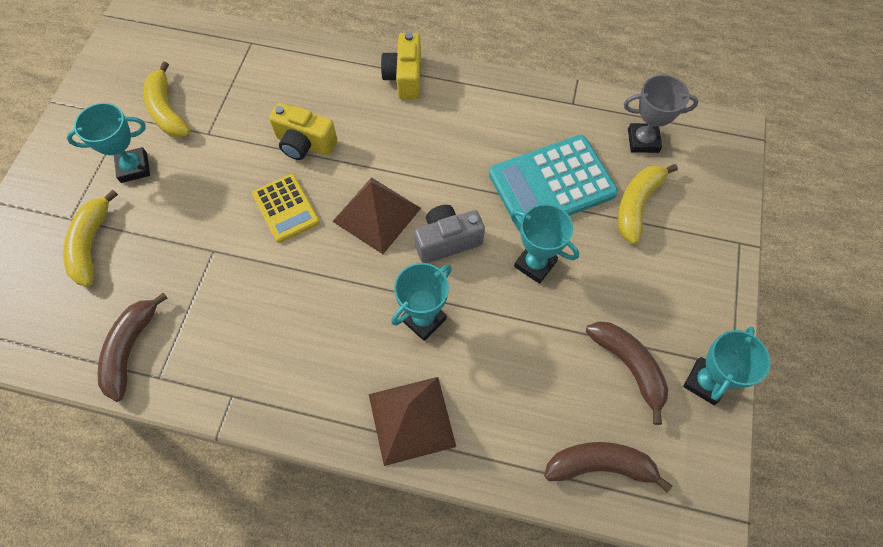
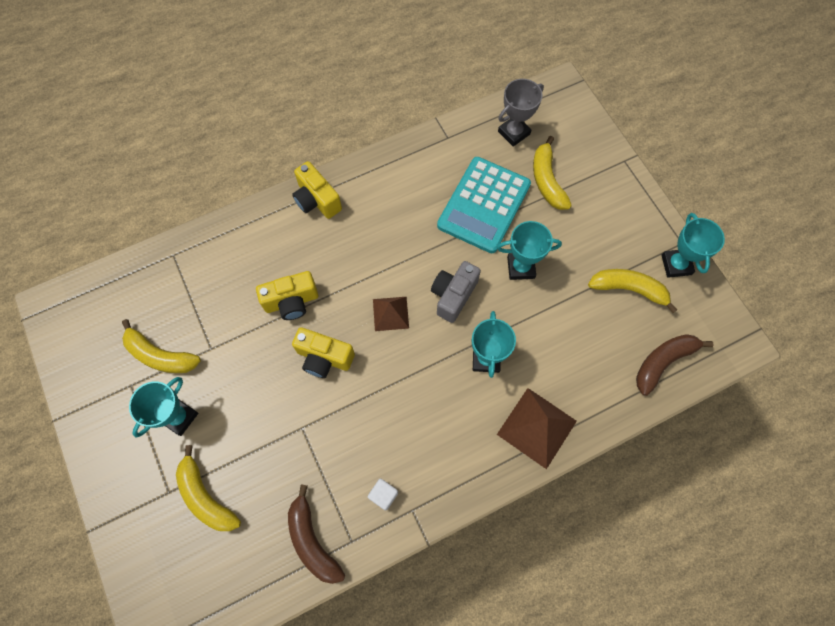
camera: 40 degrees left, 5 degrees up
(221, 362) = (383, 495): none -> white cube
(286, 208) = (324, 358): yellow calculator -> yellow camera
(376, 214) = (390, 313): brown pyramid -> brown pyramid, size x0.62
(629, 366) = (628, 289): brown banana -> yellow banana

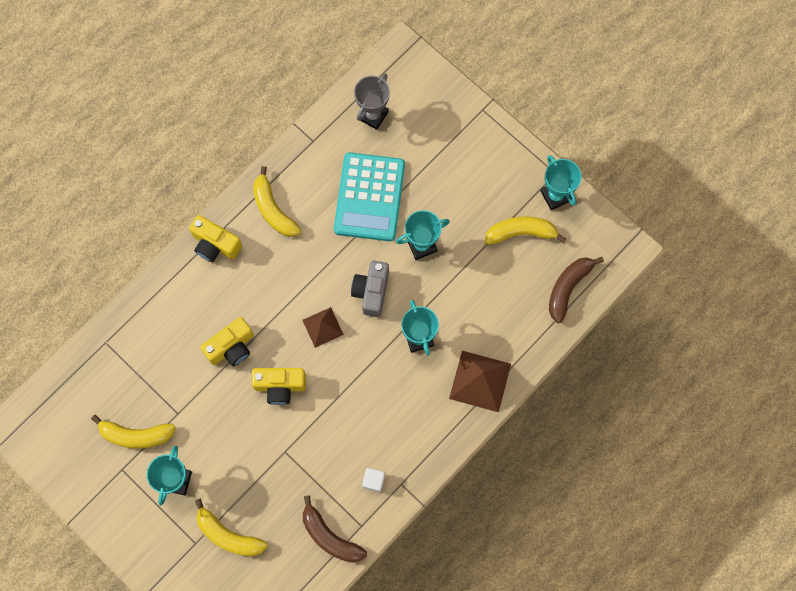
camera: 20 degrees left, 5 degrees up
(547, 180) = (418, 153): yellow banana -> yellow banana (273, 209)

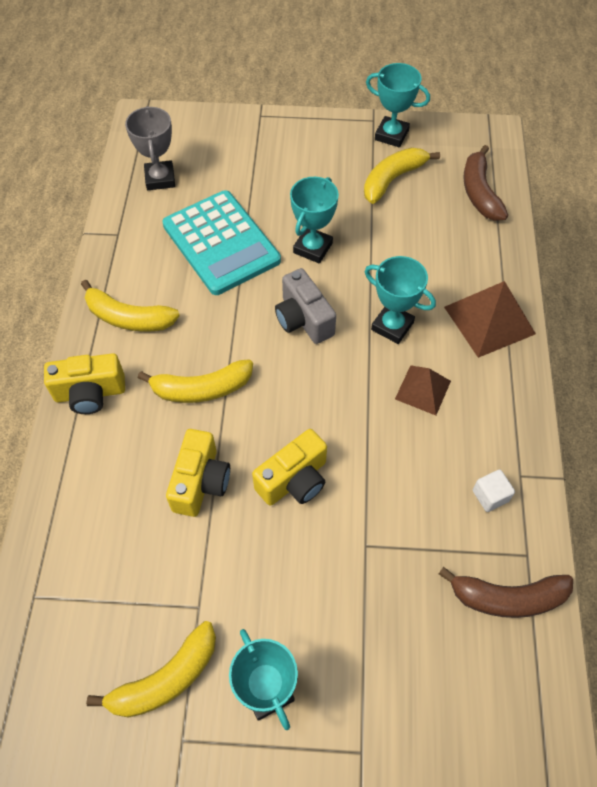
camera: 40 degrees left, 15 degrees down
(228, 535) = (392, 703): yellow banana -> yellow banana (201, 389)
(322, 327) = (285, 387): brown pyramid -> brown pyramid (423, 390)

